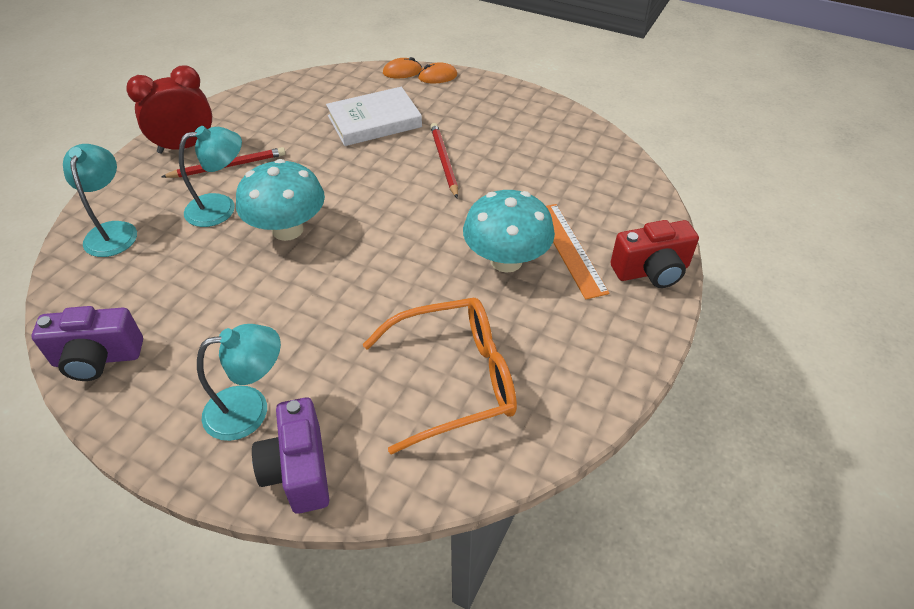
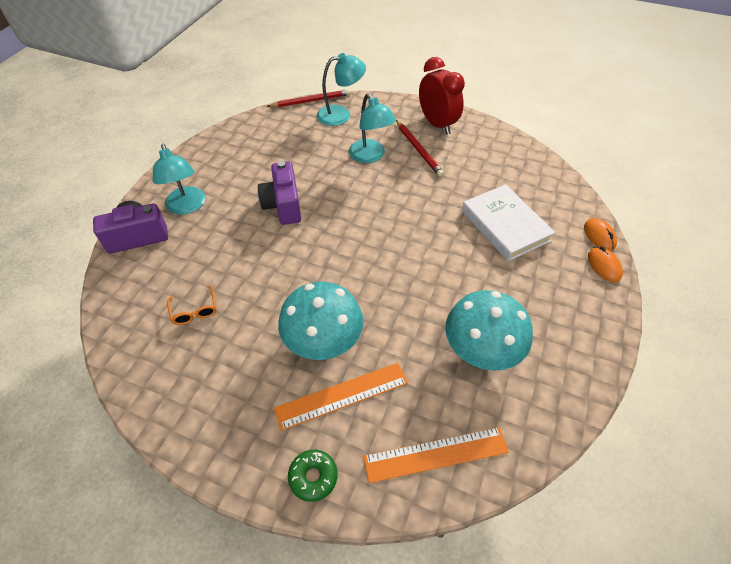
camera: 85 degrees right, 5 degrees up
(97, 358) = (234, 136): purple camera -> purple camera (283, 205)
(287, 230) = (350, 194): turquoise mushroom -> turquoise mushroom (481, 350)
(444, 161) = (457, 283): red pencil -> red pencil (311, 101)
(452, 380) = (194, 310): orange glasses -> orange glasses, size x0.41
(622, 195) = (436, 454): none -> orange ruler
(651, 271) = (313, 477): red camera -> green donut

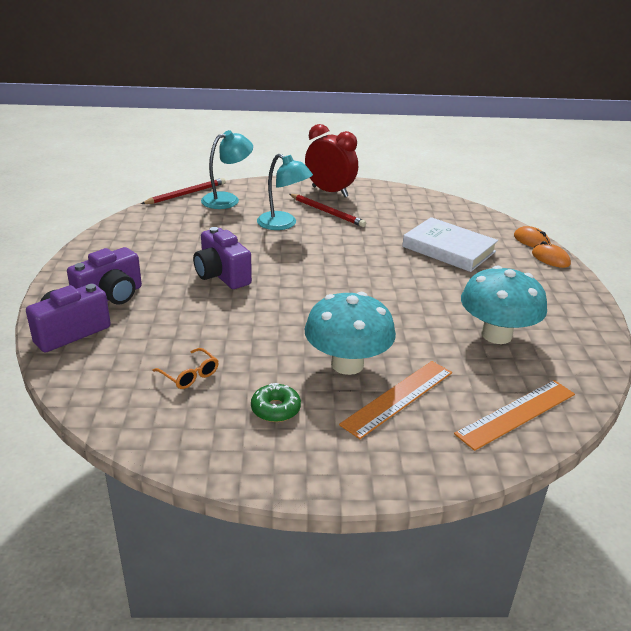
camera: 25 degrees left, 20 degrees down
(187, 207) = (111, 297): turquoise lamp -> purple camera
(313, 477) = (419, 462): green donut -> green donut (275, 409)

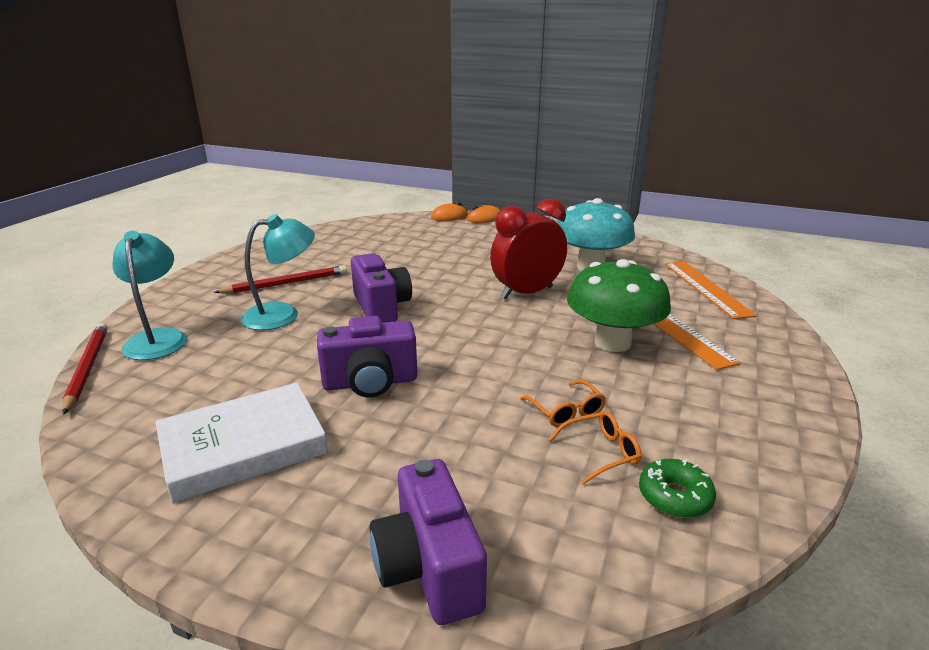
camera: 65 degrees left, 5 degrees down
(111, 297) = (346, 499): purple camera -> purple camera (381, 307)
(231, 354) = (565, 411): none -> orange glasses
(275, 409) = (685, 401): green donut -> green donut (674, 496)
(330, 192) = (238, 271): red clock -> red clock (526, 293)
(347, 364) = (612, 342): turquoise mushroom -> green mushroom
(448, 249) = (432, 248): white book -> white book (243, 446)

